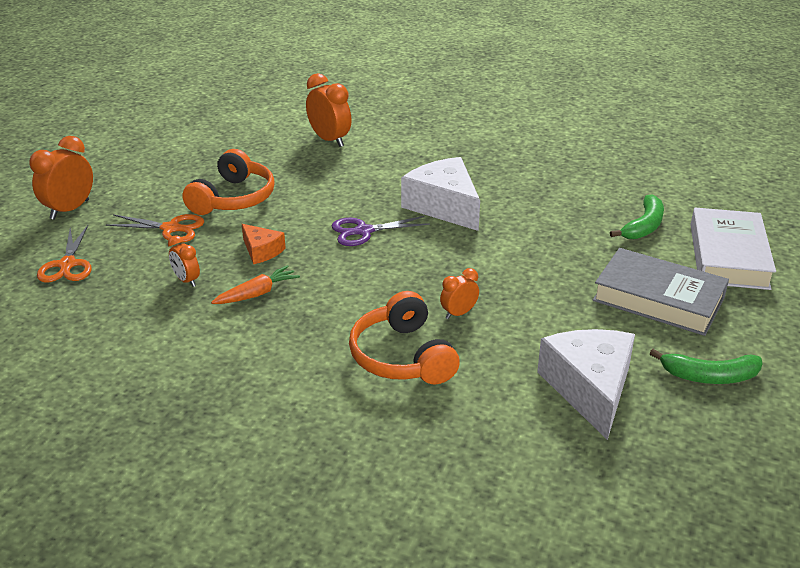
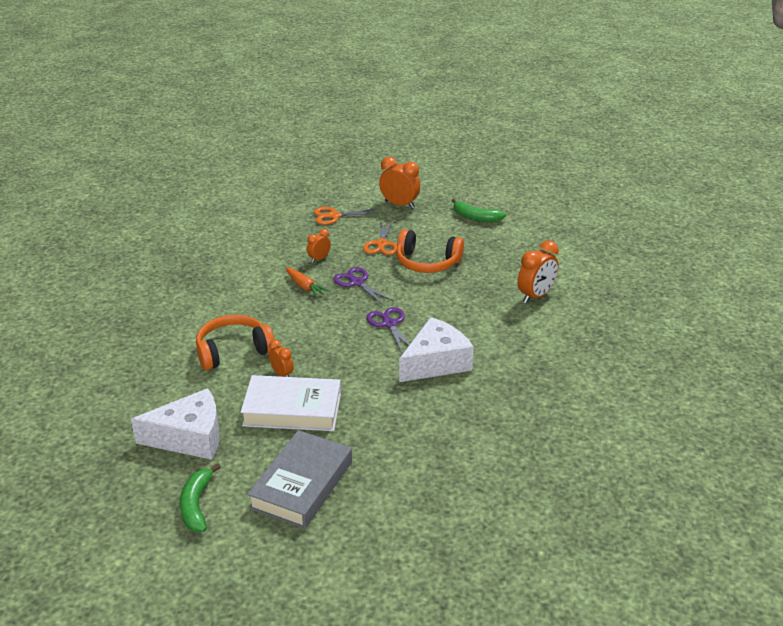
camera: 85 degrees right, 0 degrees up
(261, 251) = (357, 282): orange cheese -> purple scissors
(644, 226) = (422, 485): green banana -> green banana (476, 217)
(728, 256) = (375, 542): white book -> white book (292, 409)

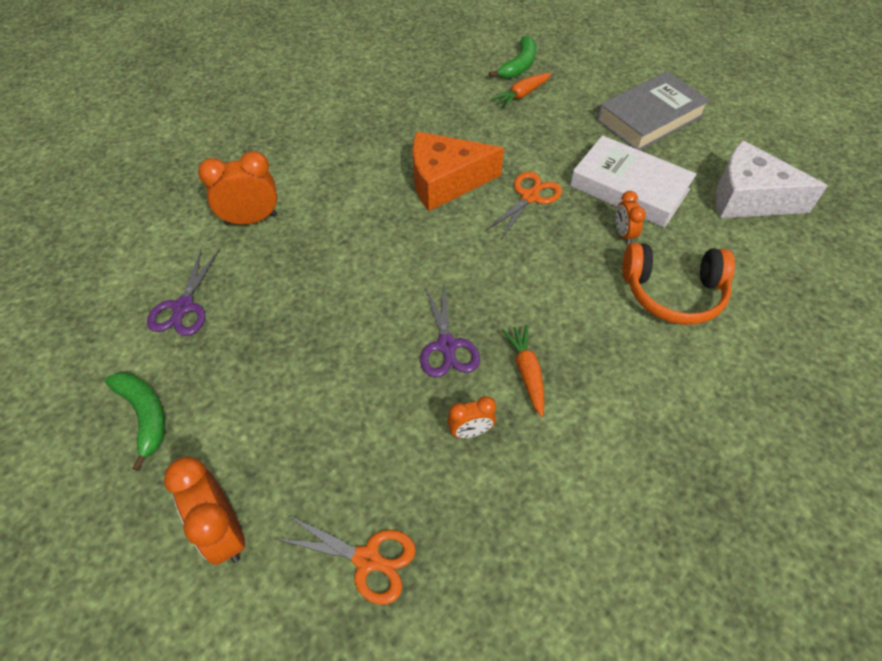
camera: 150 degrees left, 20 degrees up
(196, 505) = (750, 134): green banana -> green banana (519, 65)
(381, 244) = (348, 420): orange scissors -> orange scissors (530, 197)
(389, 324) = (456, 252): purple scissors -> purple scissors (183, 307)
(427, 262) = (318, 341): orange headphones -> none
(436, 362) = (445, 181): white cheese -> orange cheese
(437, 461) = (521, 95): none -> orange carrot

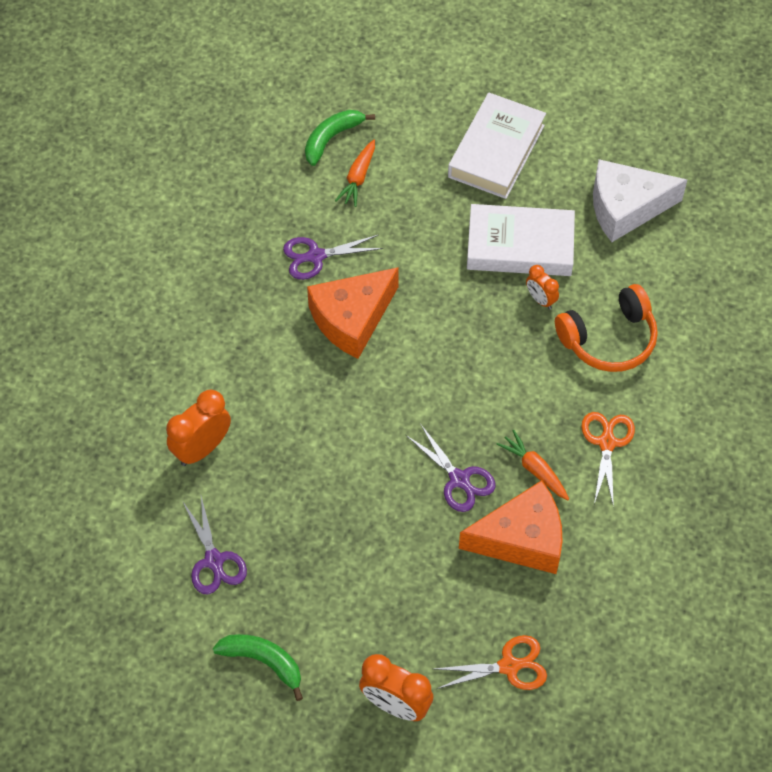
camera: 30 degrees left, 5 degrees up
(449, 130) = (316, 256): none -> purple scissors
(470, 431) = (521, 539): orange clock -> orange cheese
(519, 65) = (331, 138): green banana -> green banana turned 135 degrees counterclockwise
(530, 197) = (438, 299): orange scissors -> orange scissors (607, 443)
(650, 118) = (496, 151): grey book -> white book

